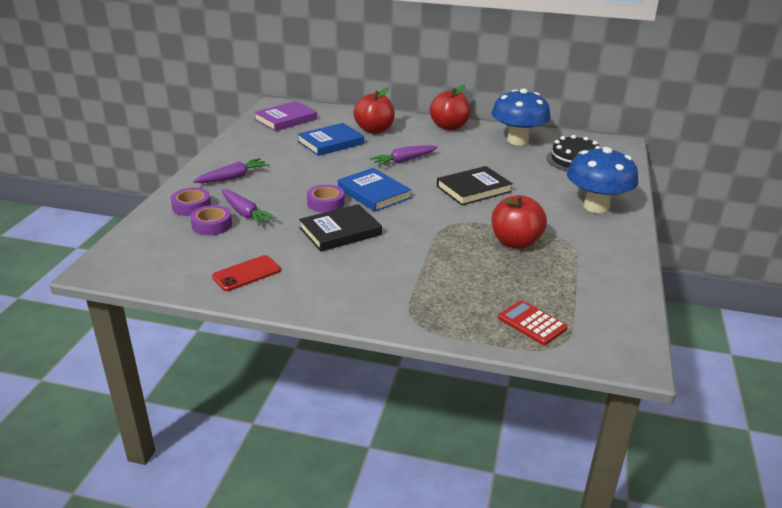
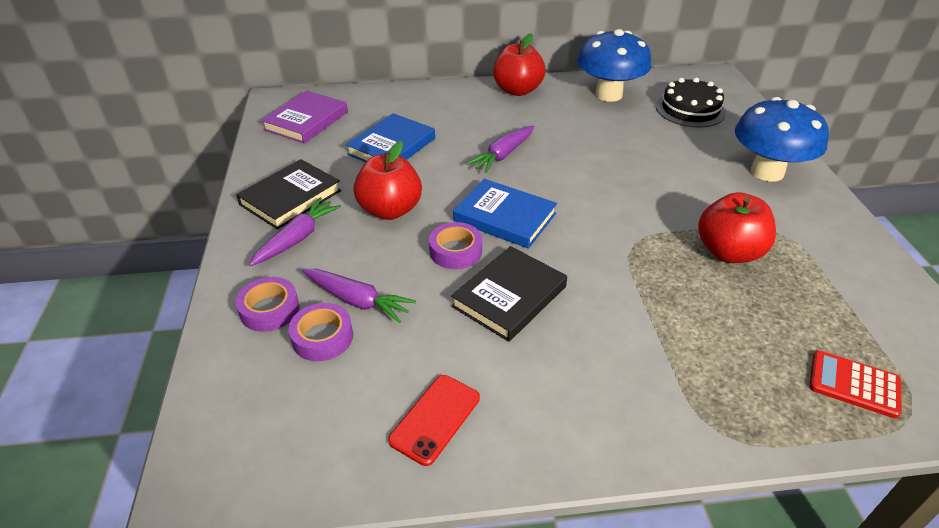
camera: 20 degrees left, 10 degrees up
(374, 130) = (432, 114): red apple -> red apple (390, 210)
(473, 189) = (617, 180): black book -> black book (291, 197)

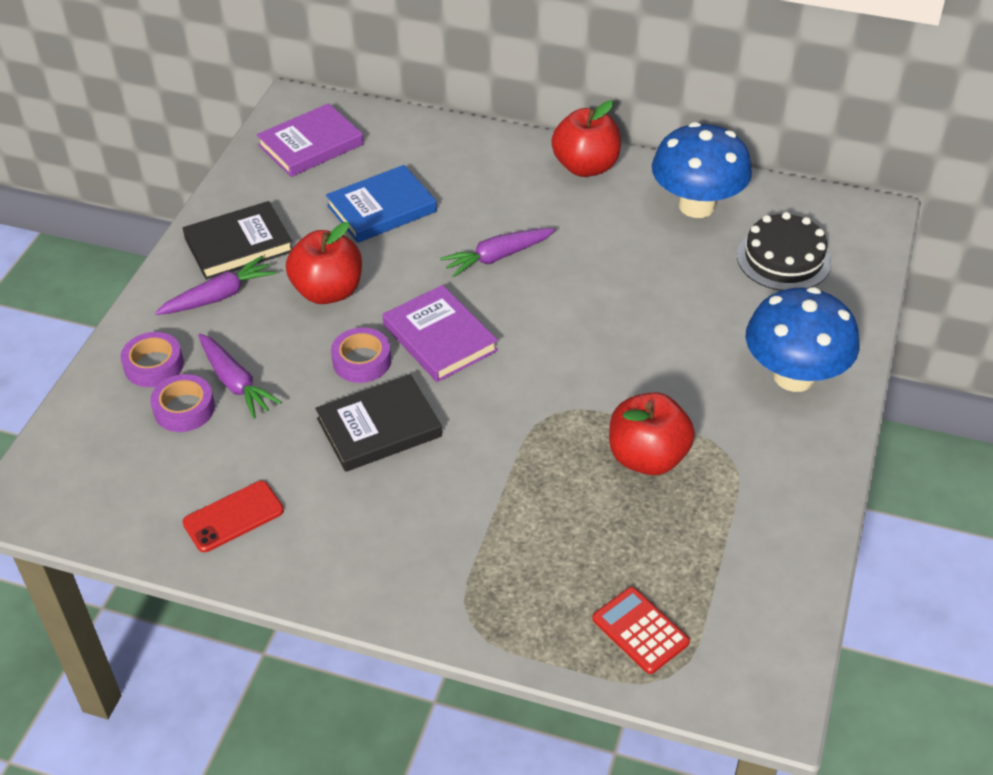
camera: 25 degrees right, 5 degrees up
(505, 217) = (440, 338): blue book -> purple book

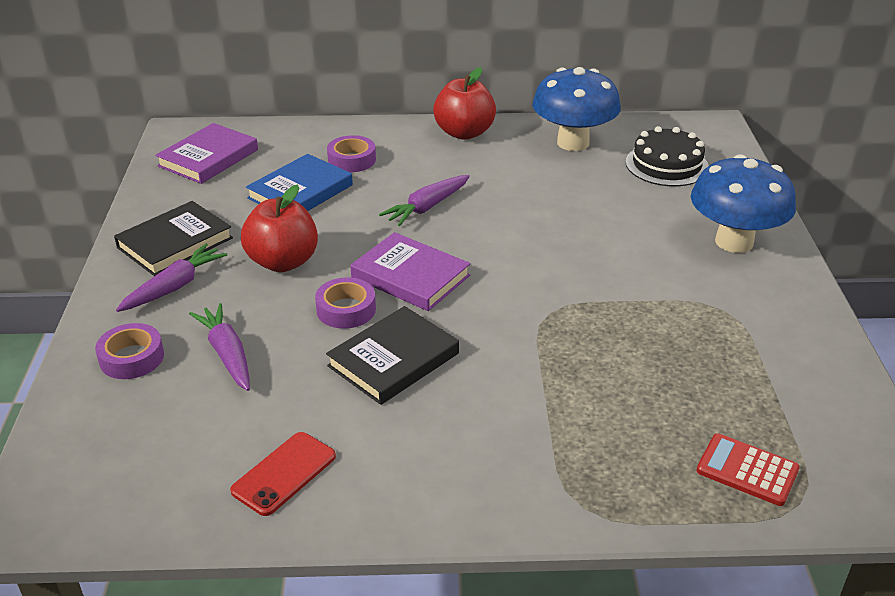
camera: 20 degrees left, 10 degrees down
(184, 409) = (182, 388): purple tape -> purple tape (352, 160)
(235, 383) = (227, 354): purple carrot -> purple carrot turned 150 degrees counterclockwise
(647, 457) = (656, 327): red apple -> none

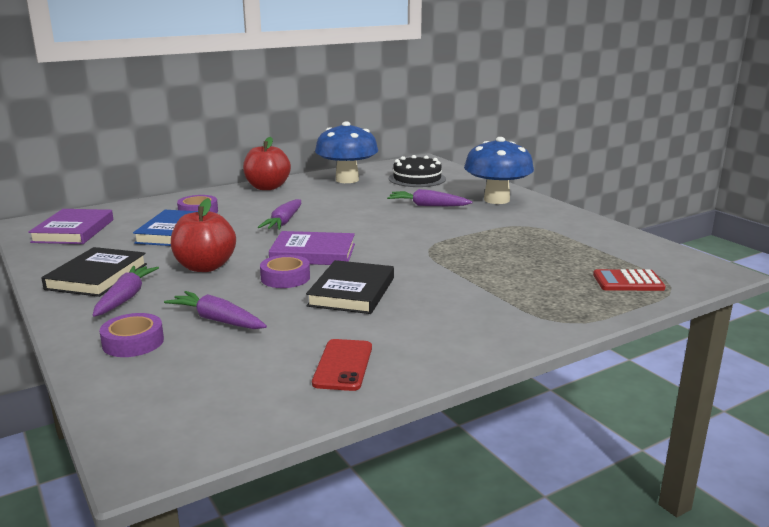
camera: 30 degrees left, 15 degrees down
(627, 227) = (428, 206): none -> purple carrot

